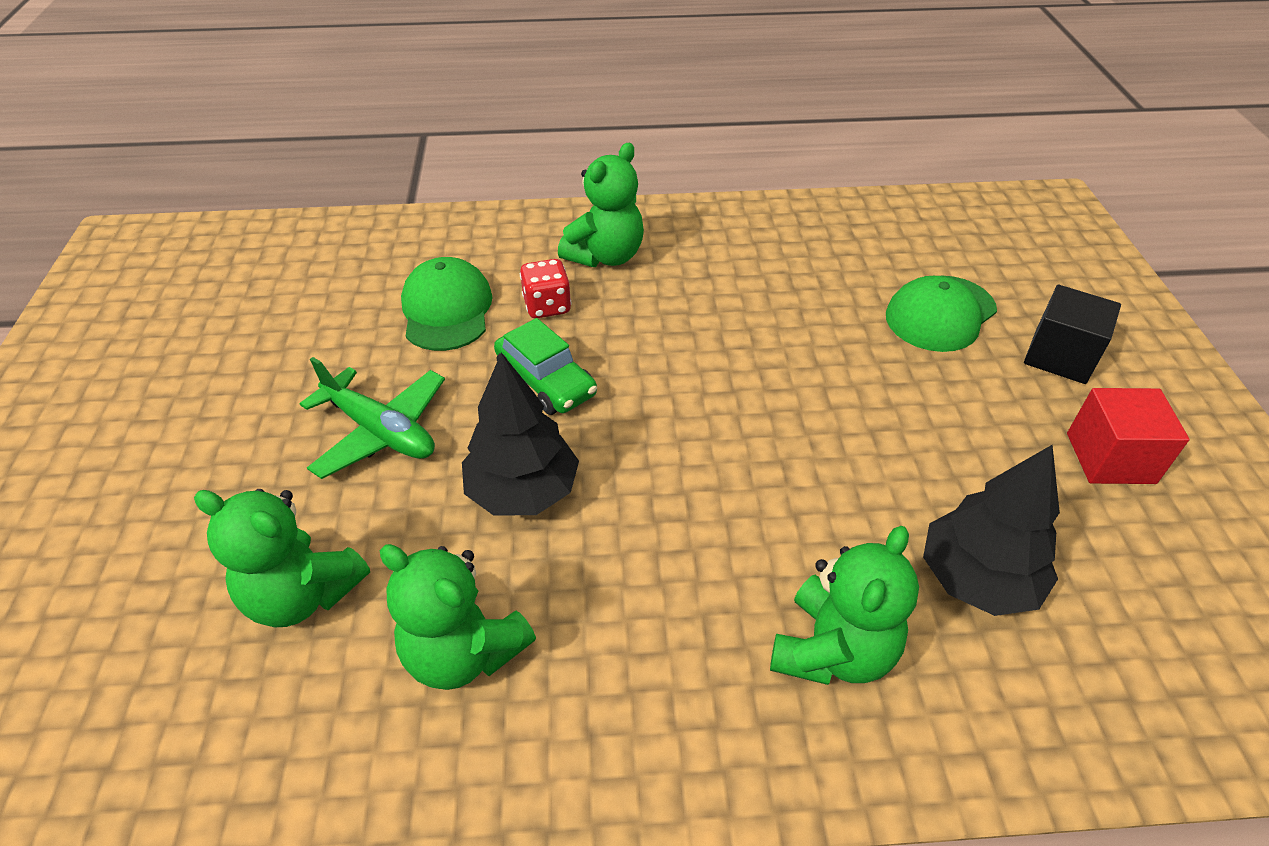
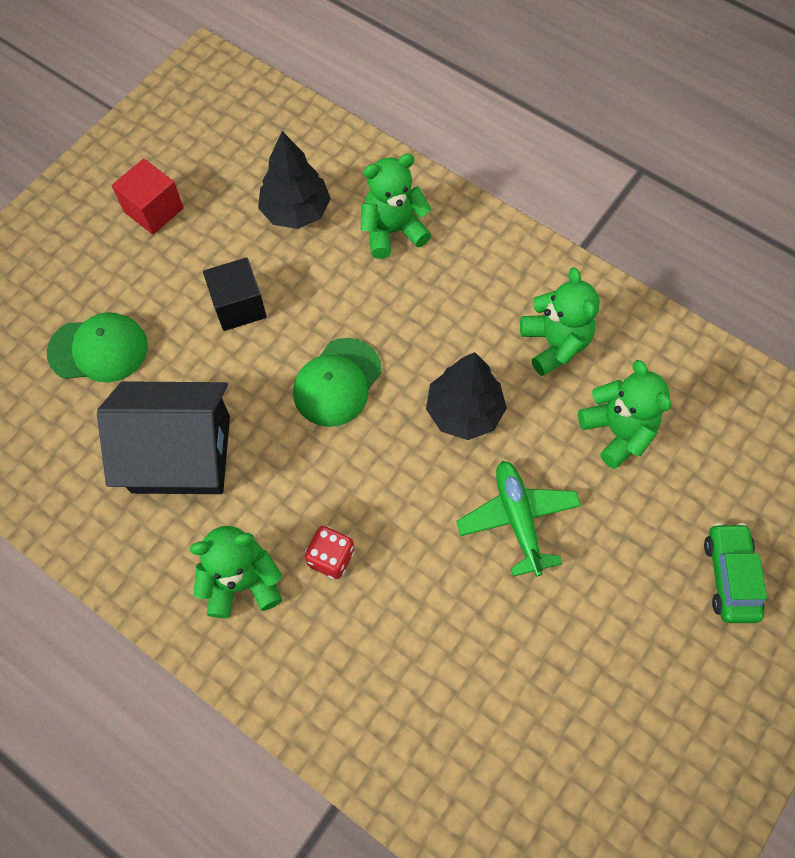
camera: 140 degrees left, 20 degrees up
(447, 309) = (403, 611): green cap -> green cap (337, 382)
(546, 381) = (388, 484): green car -> green car (729, 576)
(760, 293) = (181, 454): none -> black house
(1060, 356) = (82, 272): black cube -> black cube (239, 306)

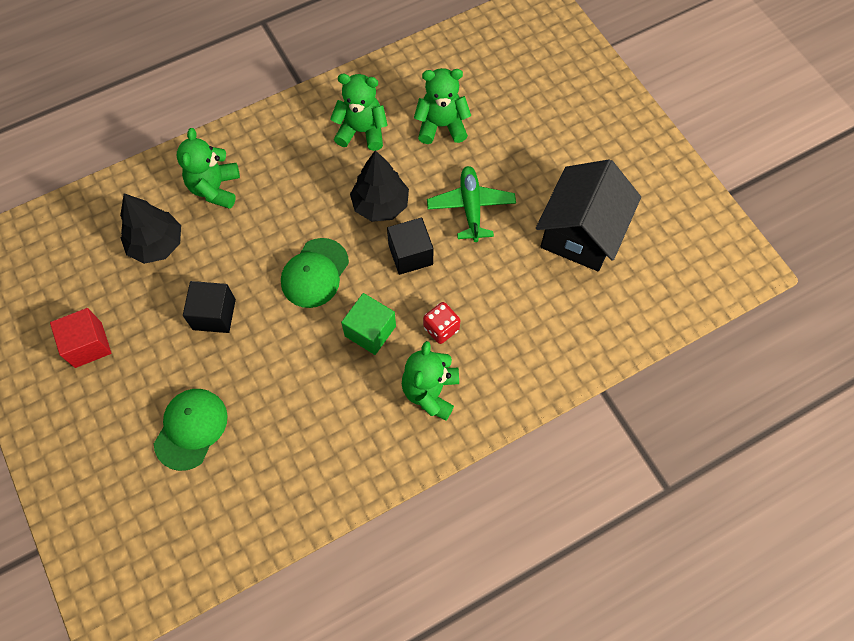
camera: 65 degrees left, 0 degrees up
(181, 454) = (313, 398): black house -> black house (581, 232)
(291, 477) = (370, 331): none -> green cube
(337, 382) = (315, 273): green cap -> green cap turned 60 degrees clockwise
(414, 476) = (410, 254): none -> black cube
(518, 519) = (471, 207): green plane -> green plane turned 75 degrees clockwise
(729, 576) = (561, 114): green car -> none

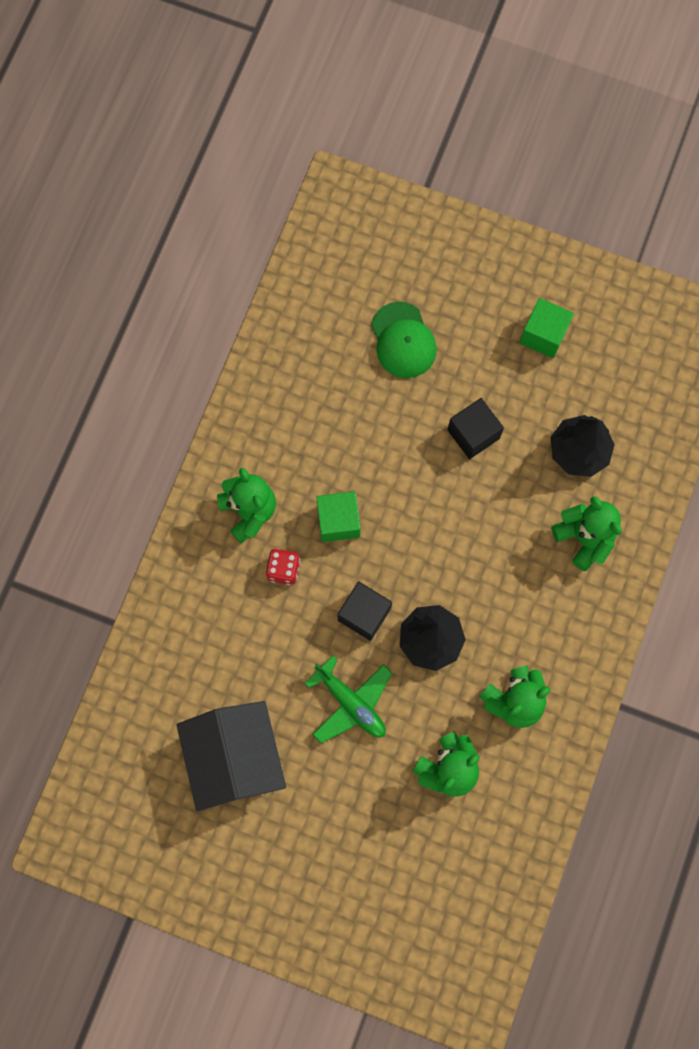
camera: 140 degrees right, 10 degrees up
(88, 345) = (543, 335): red cube -> green cube
(315, 273) = (427, 532): green cap -> none

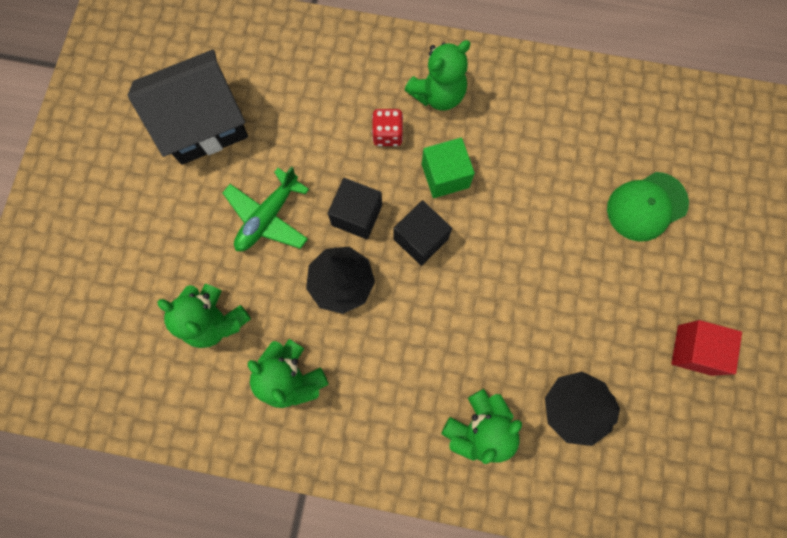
camera: 80 degrees right, 0 degrees up
(473, 434) = (565, 292): black cube -> black cube (420, 239)
(543, 335) = (694, 350): green cube -> red cube

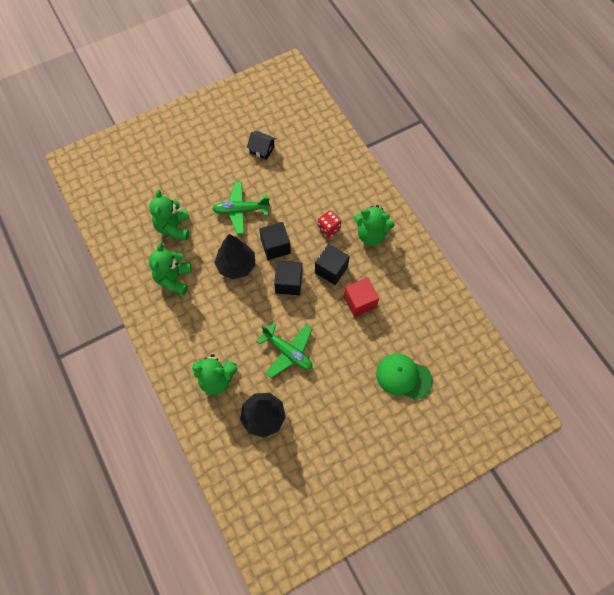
camera: 50 degrees right, 10 degrees down
(203, 123) = (262, 150): black house -> black house, size x0.45
(445, 176) = (331, 269): green cube -> black cube
(512, 312) = (288, 352): none -> green plane
(694, 350) = (345, 456): red cube -> red cube (360, 302)

